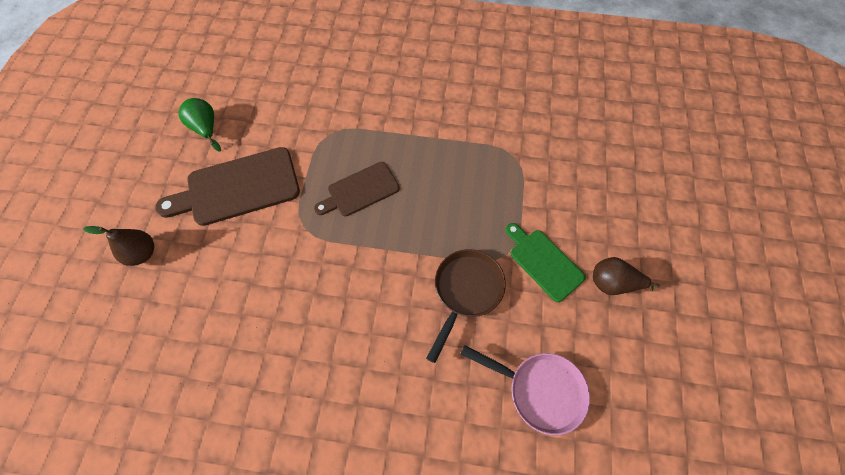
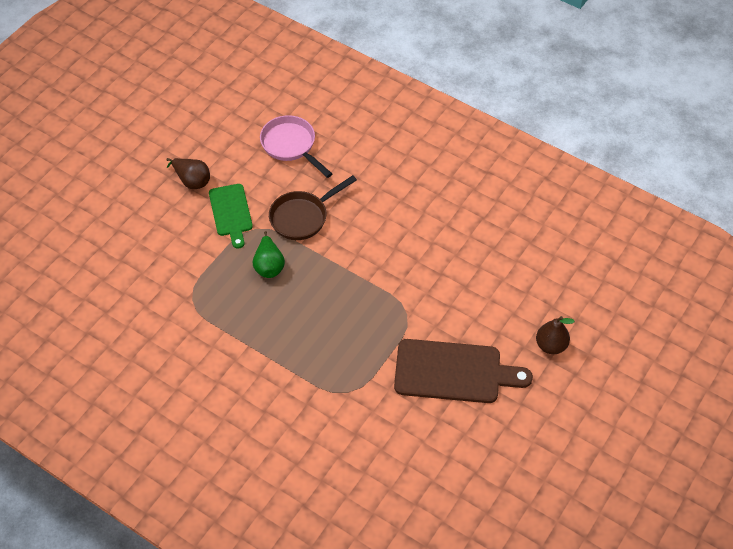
camera: 155 degrees left, 10 degrees down
(206, 128) = (468, 450): green pear -> green pear (269, 265)
(360, 190) = (344, 325): brown cutting board -> none

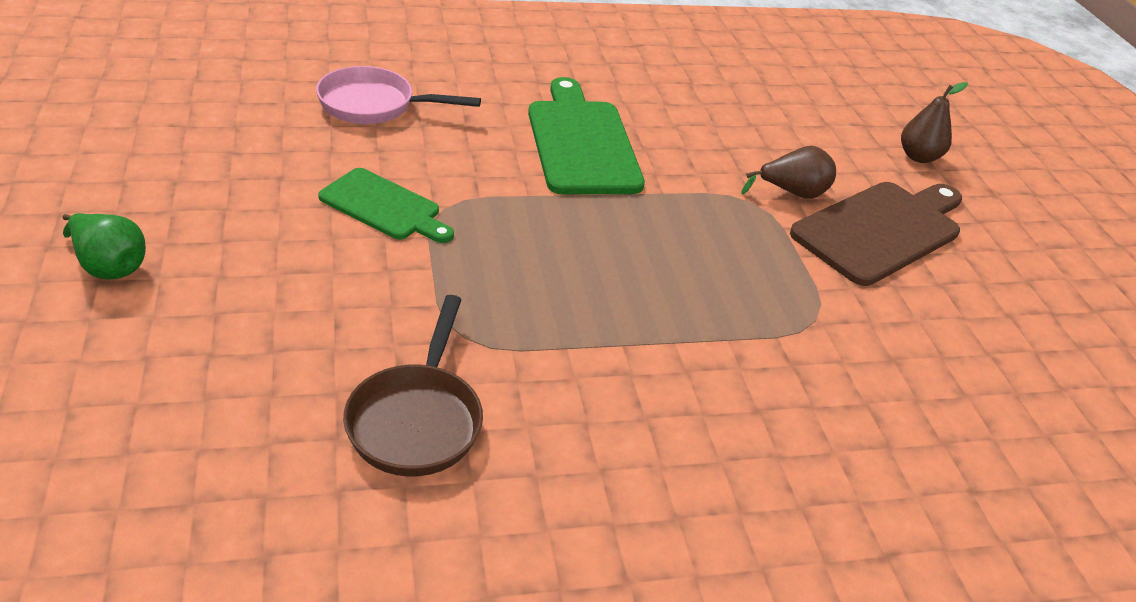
camera: 50 degrees left, 15 degrees down
(192, 181) = (273, 197): brown pear -> brown pear (792, 193)
(269, 265) = (520, 239): green pear -> green pear (109, 266)
(302, 217) = (491, 168): brown pan -> brown pan (417, 419)
(366, 226) = (582, 142): none -> green cutting board

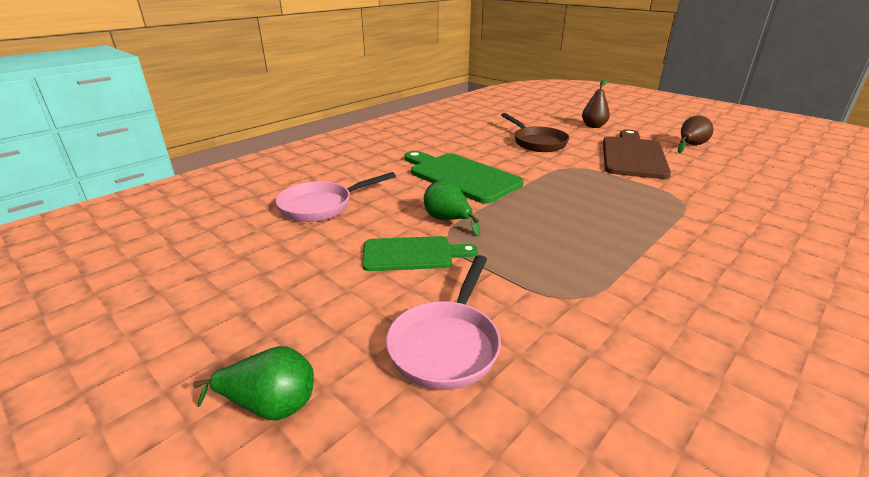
camera: 30 degrees left, 10 degrees down
(289, 304) = (446, 344): none -> pink pan
(417, 419) = (635, 364): brown pan -> brown pan (537, 142)
(477, 190) = (448, 220): none -> green pear
(792, 193) = (579, 157): brown pear -> brown pear (690, 145)

